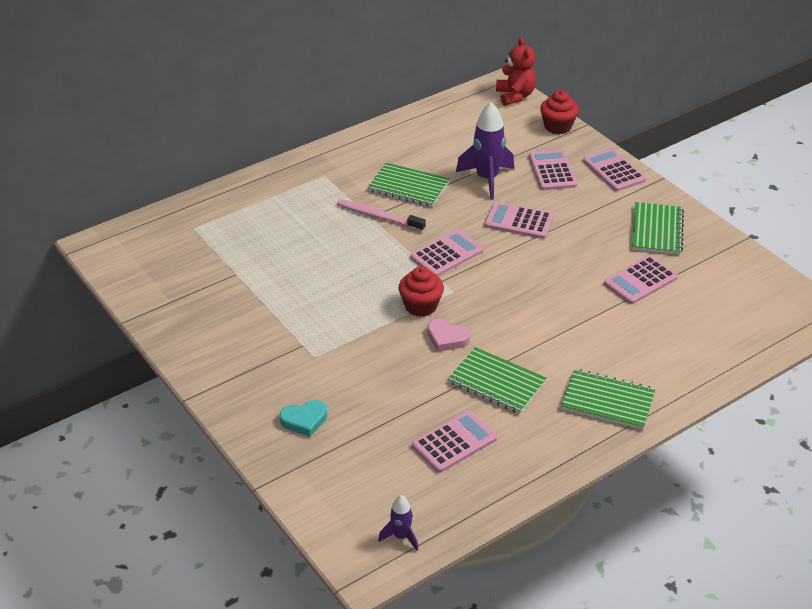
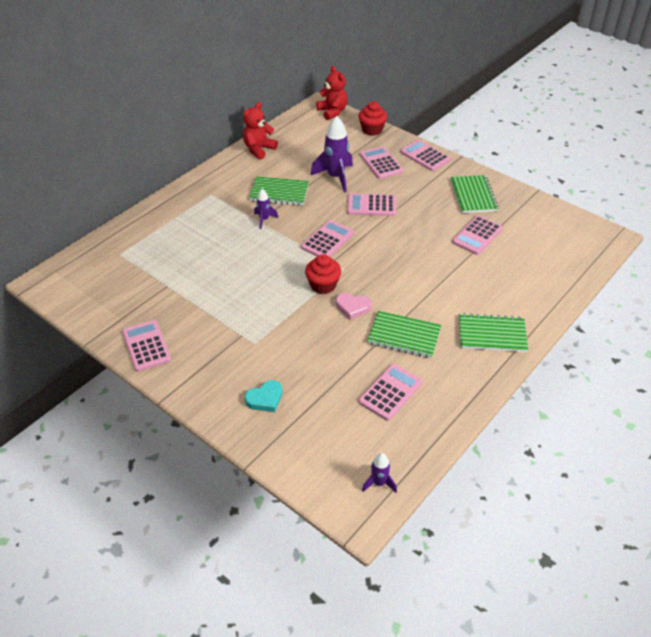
camera: 15 degrees left, 5 degrees up
(190, 337) = (146, 346): none -> pink calculator
(378, 216) = (264, 220): pink toothbrush -> purple rocket
(403, 130) = (259, 149): none -> red teddy bear

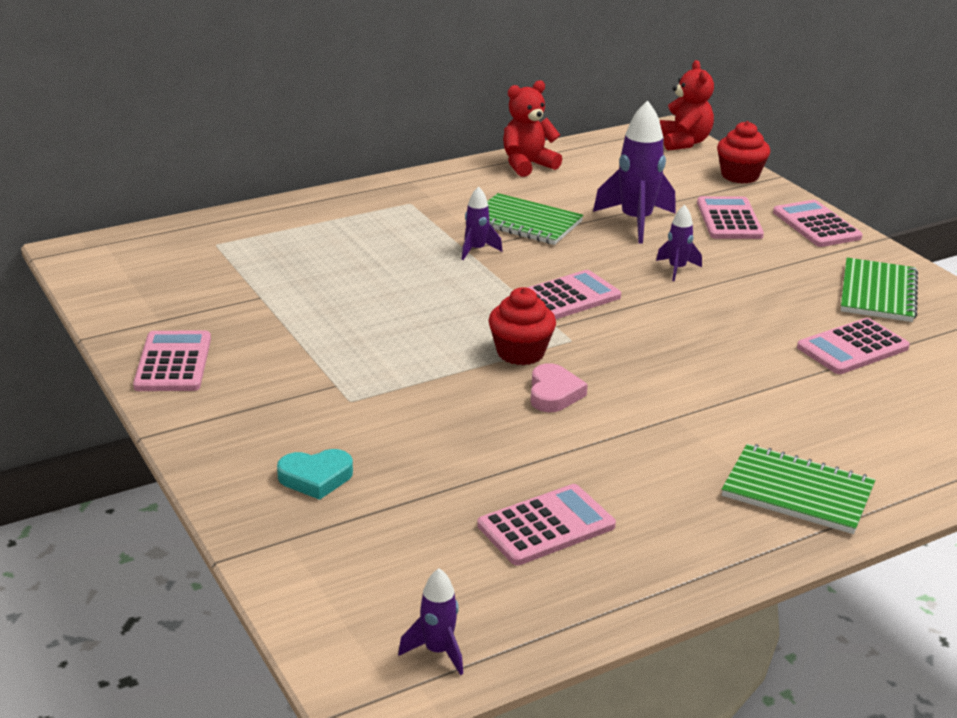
camera: 20 degrees right, 15 degrees down
(352, 307) = (554, 393): pink heart -> pink heart turned 120 degrees counterclockwise
(372, 205) = (677, 269): pink calculator -> purple rocket
(404, 336) = (623, 454): green notebook -> none

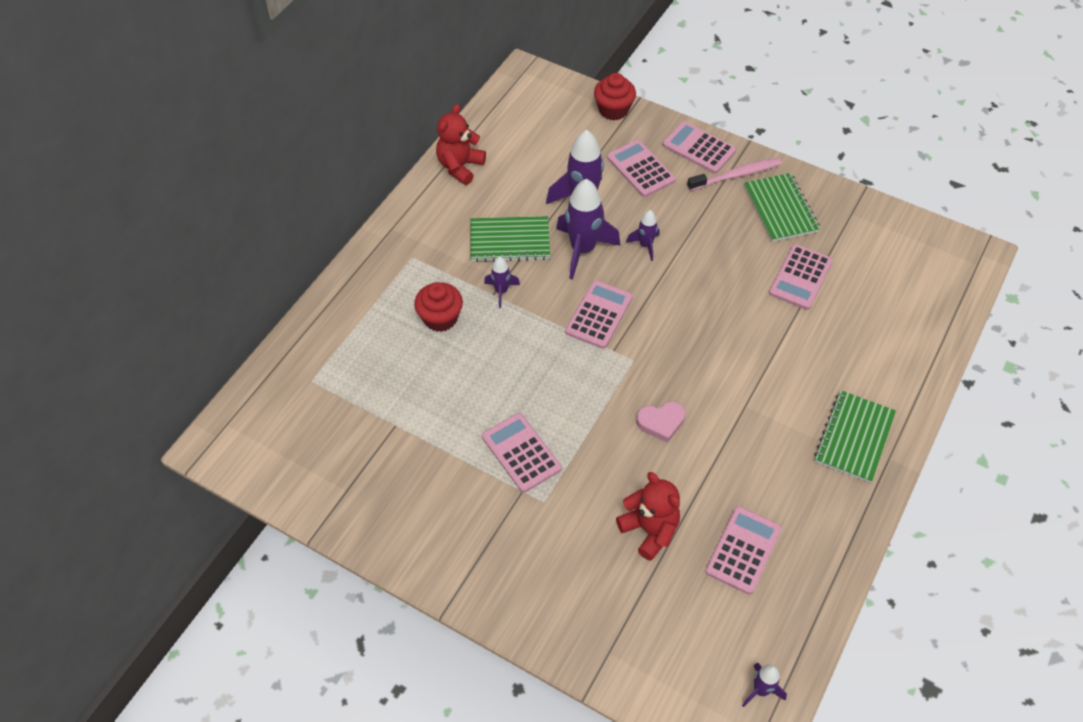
camera: 30 degrees left, 25 degrees up
(173, 362) = (396, 529): pink calculator -> pink calculator (521, 452)
(316, 478) = (581, 588): turquoise heart -> none
(520, 353) = (612, 391): red cupcake -> red cupcake (440, 318)
(554, 393) = (661, 422): pink heart -> pink heart turned 105 degrees clockwise
(599, 251) = (582, 250): none -> purple rocket
(684, 142) = (548, 83): red teddy bear -> red teddy bear (649, 530)
(797, 492) = (854, 437): green notebook -> green notebook turned 60 degrees counterclockwise
(844, 255) = (736, 175): none -> pink toothbrush

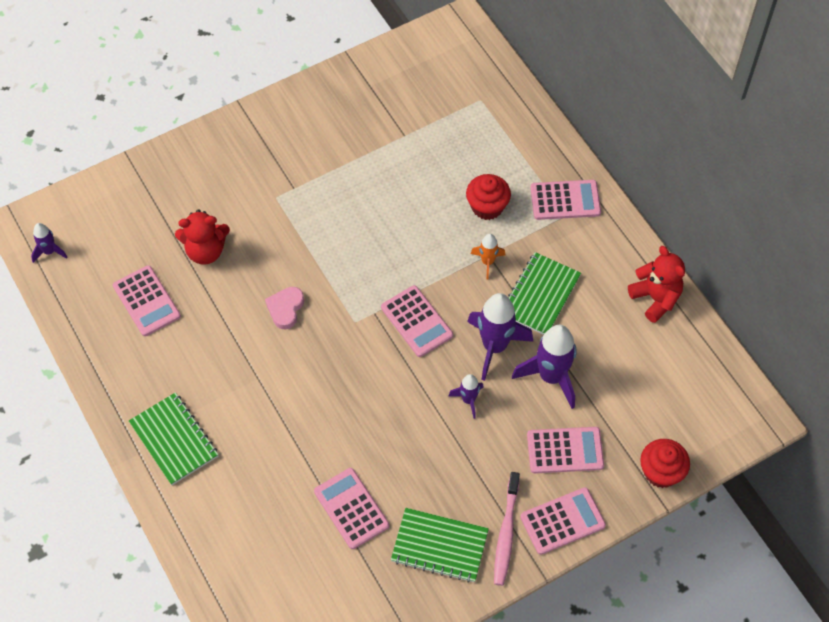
camera: 120 degrees right, 5 degrees up
(501, 291) = (487, 262): purple rocket -> orange rocket
(521, 452) = (325, 203): pink calculator -> pink calculator (565, 200)

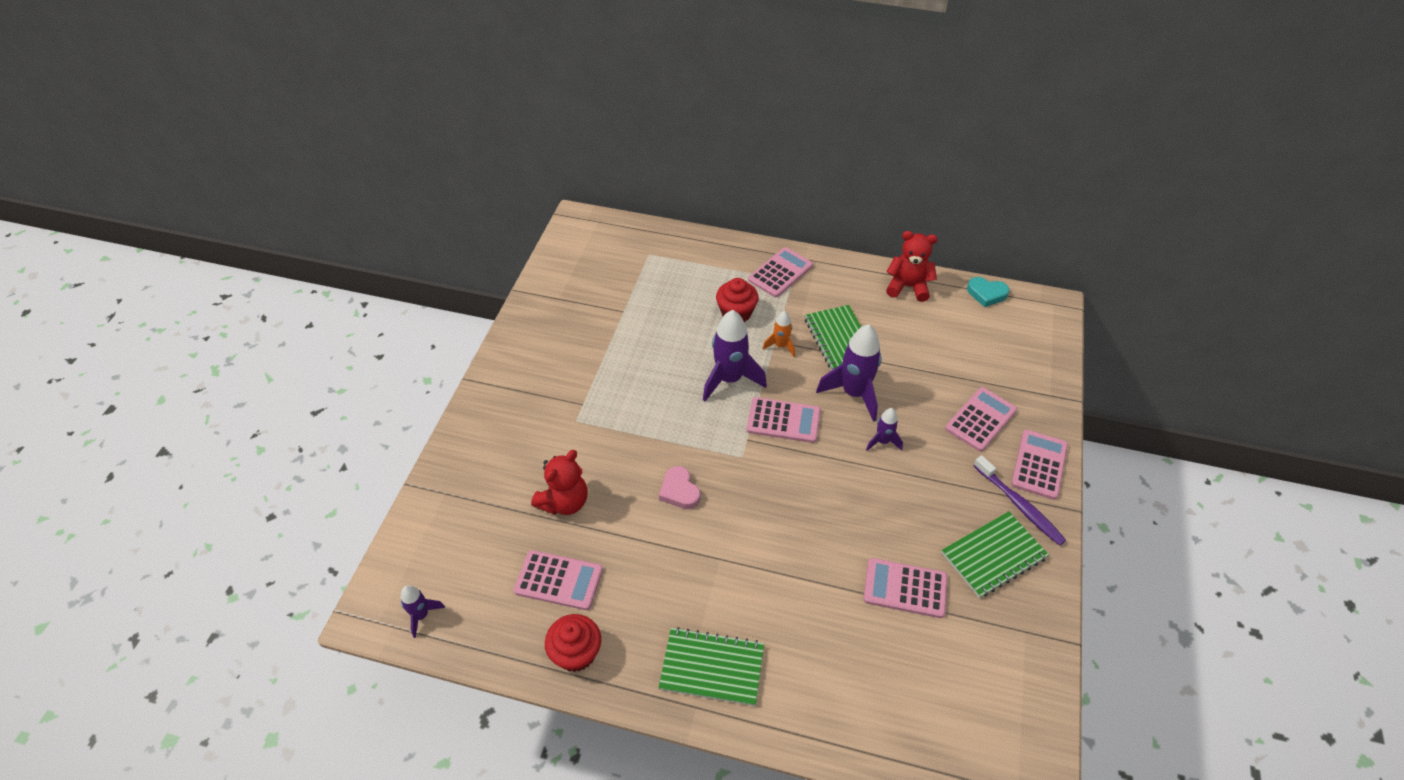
camera: 45 degrees left, 10 degrees down
(506, 533) = (1019, 505): pink toothbrush -> purple toothbrush
(551, 377) = (912, 382): purple rocket -> purple rocket (729, 379)
(661, 472) = (1048, 382): red cupcake -> red cupcake (576, 653)
(715, 360) = (986, 294): none -> turquoise heart

